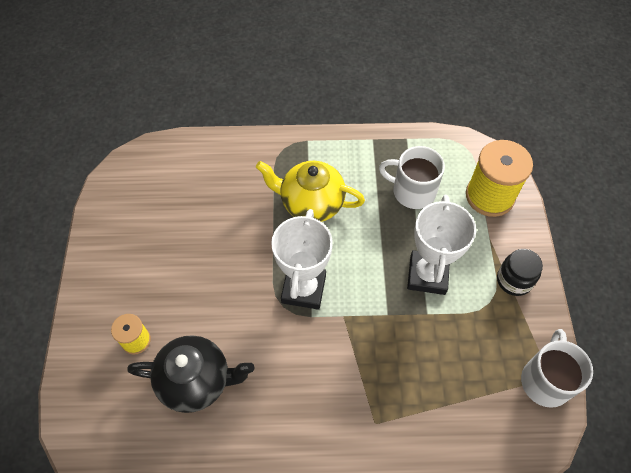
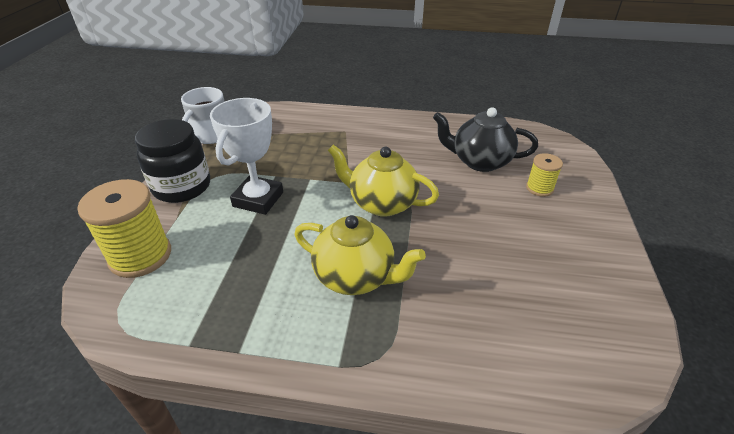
camera: 170 degrees left, 20 degrees down
(303, 289) = (381, 203): white trophy -> yellow teapot
(412, 191) = (226, 273): white mug -> none
(514, 280) = (182, 187): black jar -> black jar, size x1.67

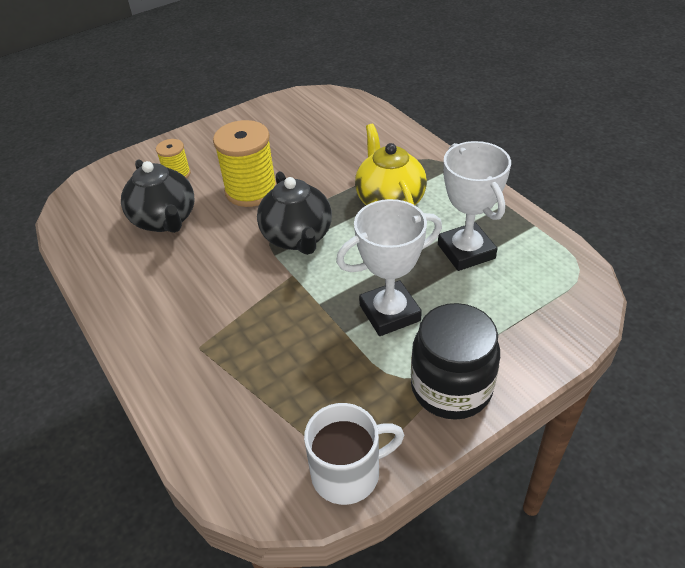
camera: 130 degrees left, 5 degrees up
(140, 256) = (539, 319): yellow spool -> yellow spool (251, 190)
(240, 273) = (466, 251): none -> white trophy
(381, 203) = (298, 237): yellow teapot -> black teapot

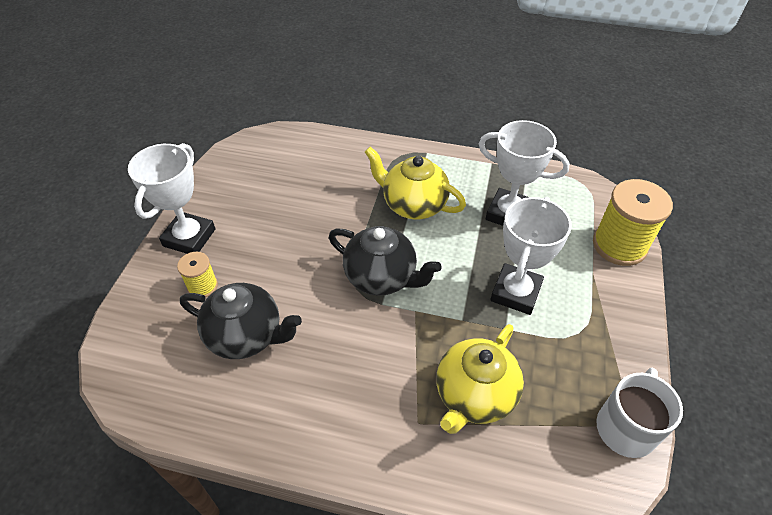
camera: 45 degrees left, 5 degrees up
(205, 139) = (189, 237): none -> white trophy
(251, 190) = (293, 261): yellow spool -> yellow spool (619, 245)
(259, 359) = (474, 396): none -> yellow teapot
(451, 387) = (611, 318): black jar -> none

